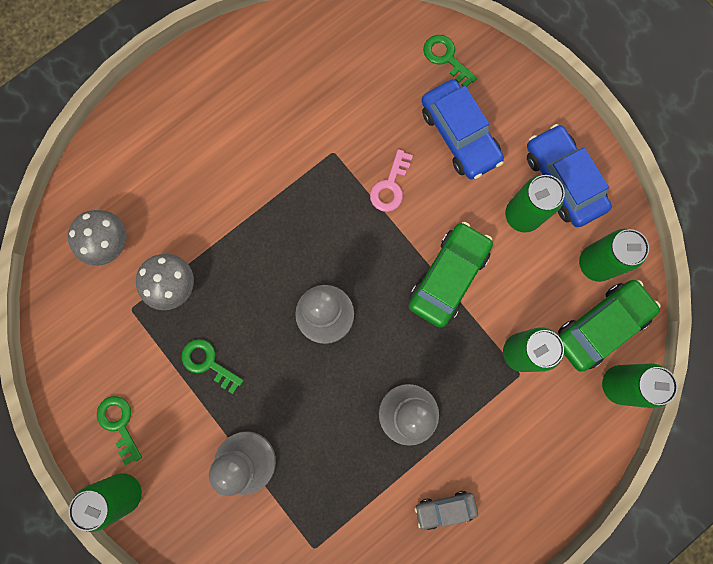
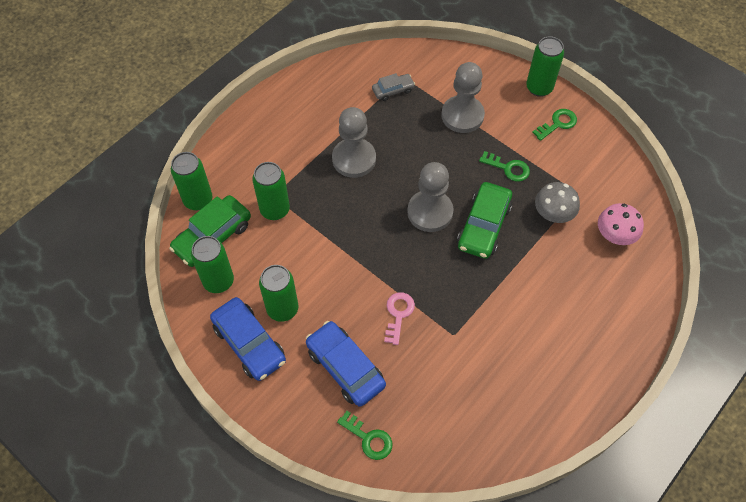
camera: 170 degrees right, 20 degrees down
(107, 242) = (615, 235): grey mushroom -> pink mushroom
(119, 424) = (557, 124): green key -> green key turned 90 degrees counterclockwise
(445, 509) = (318, 110): grey car -> grey car (393, 90)
(448, 277) = (338, 253): green car -> green car (483, 226)

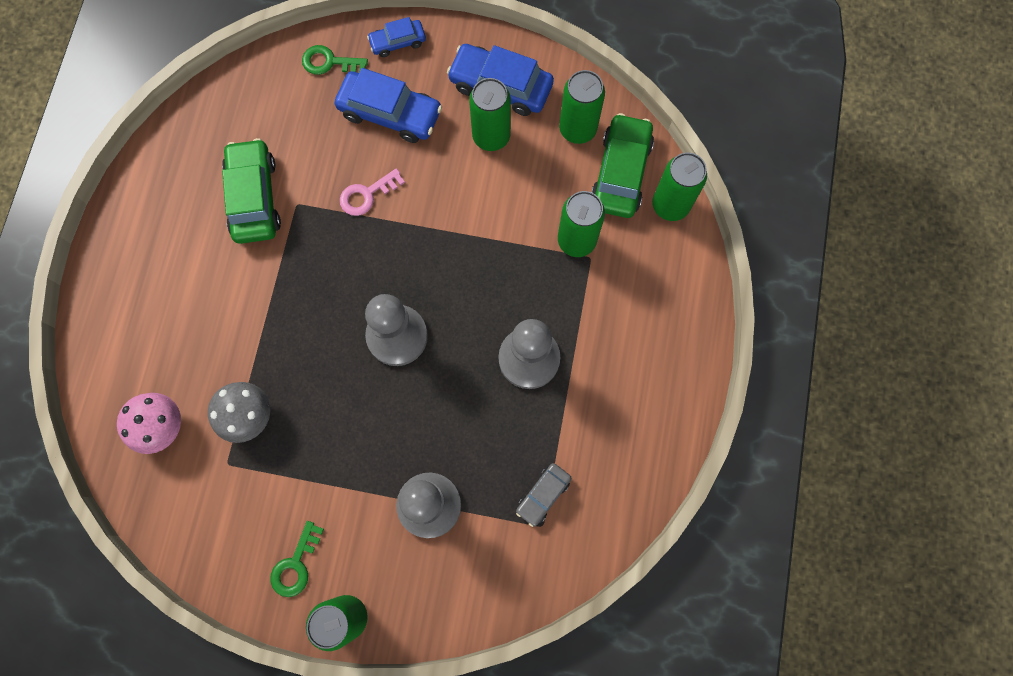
camera: 150 degrees right, 15 degrees up
(303, 425) = (397, 42): none -> blue car
(398, 314) = (367, 195): pink key -> pink key turned 75 degrees clockwise
(483, 226) = (324, 352): green car -> green car (254, 197)
(508, 168) = (331, 453): green key -> none

